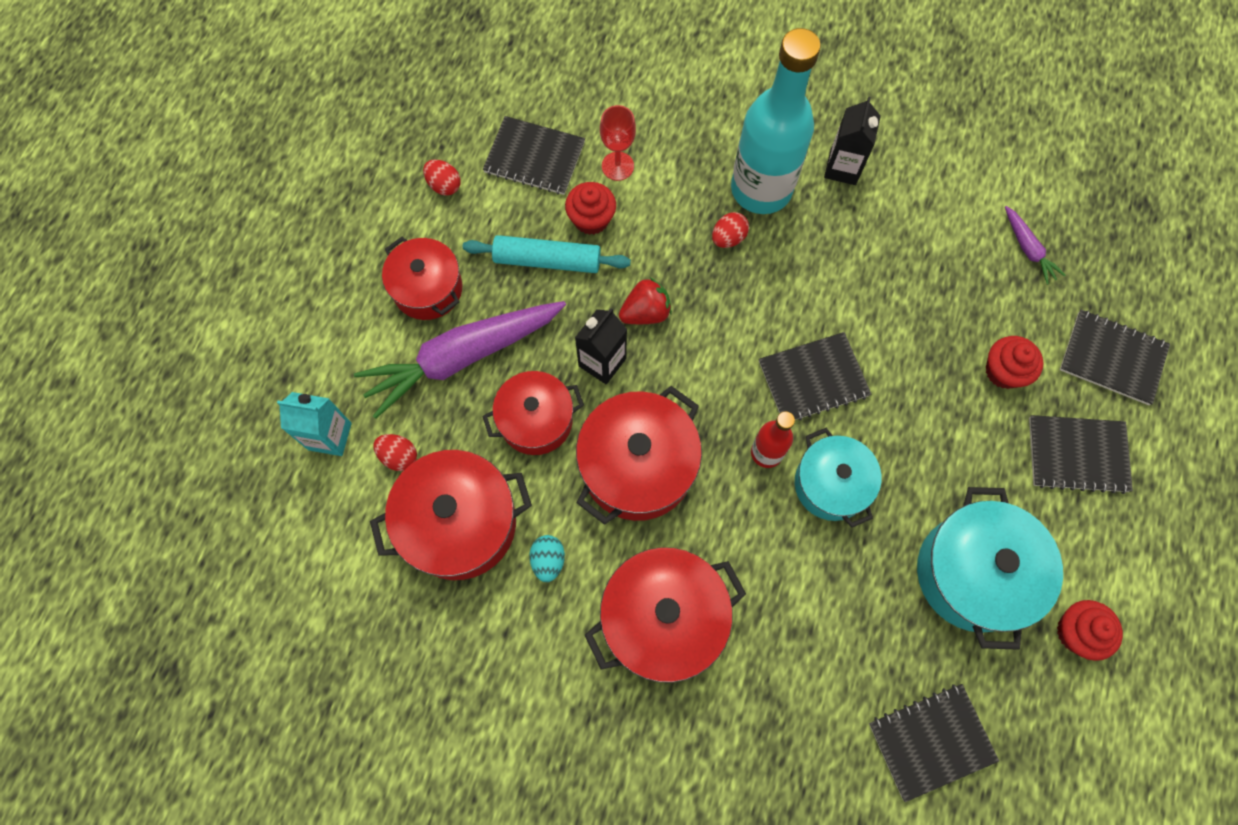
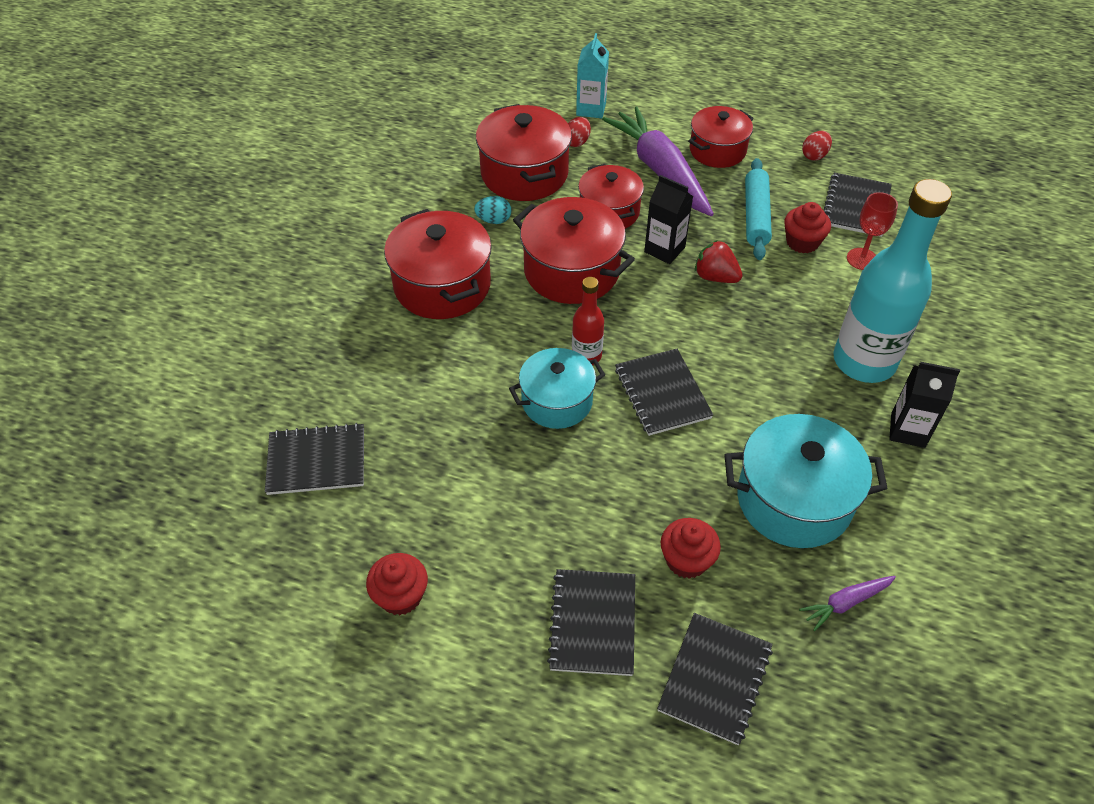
camera: 90 degrees right, 20 degrees down
(645, 312) = (715, 277): red strawberry -> red strawberry turned 150 degrees clockwise
(728, 238) = (803, 335): red egg -> none
(931, 741) = (316, 461): black notebook -> black notebook turned 75 degrees counterclockwise
(973, 573) = (466, 509): turquoise pot -> turquoise pot (794, 500)

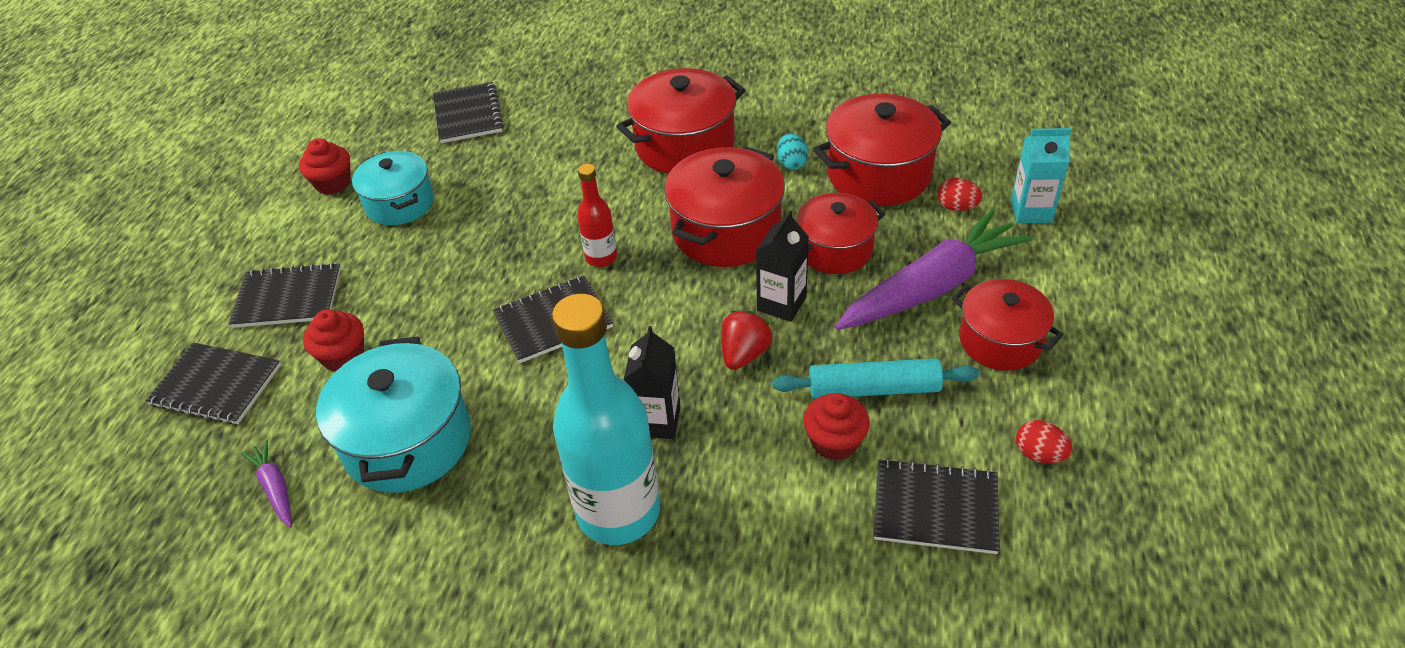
camera: 85 degrees right, 5 degrees down
(557, 401) = (538, 244): turquoise pot -> turquoise pot (400, 203)
(862, 259) = (818, 513): red goblet -> none
(907, 430) = (505, 558): black carton -> black carton (657, 421)

